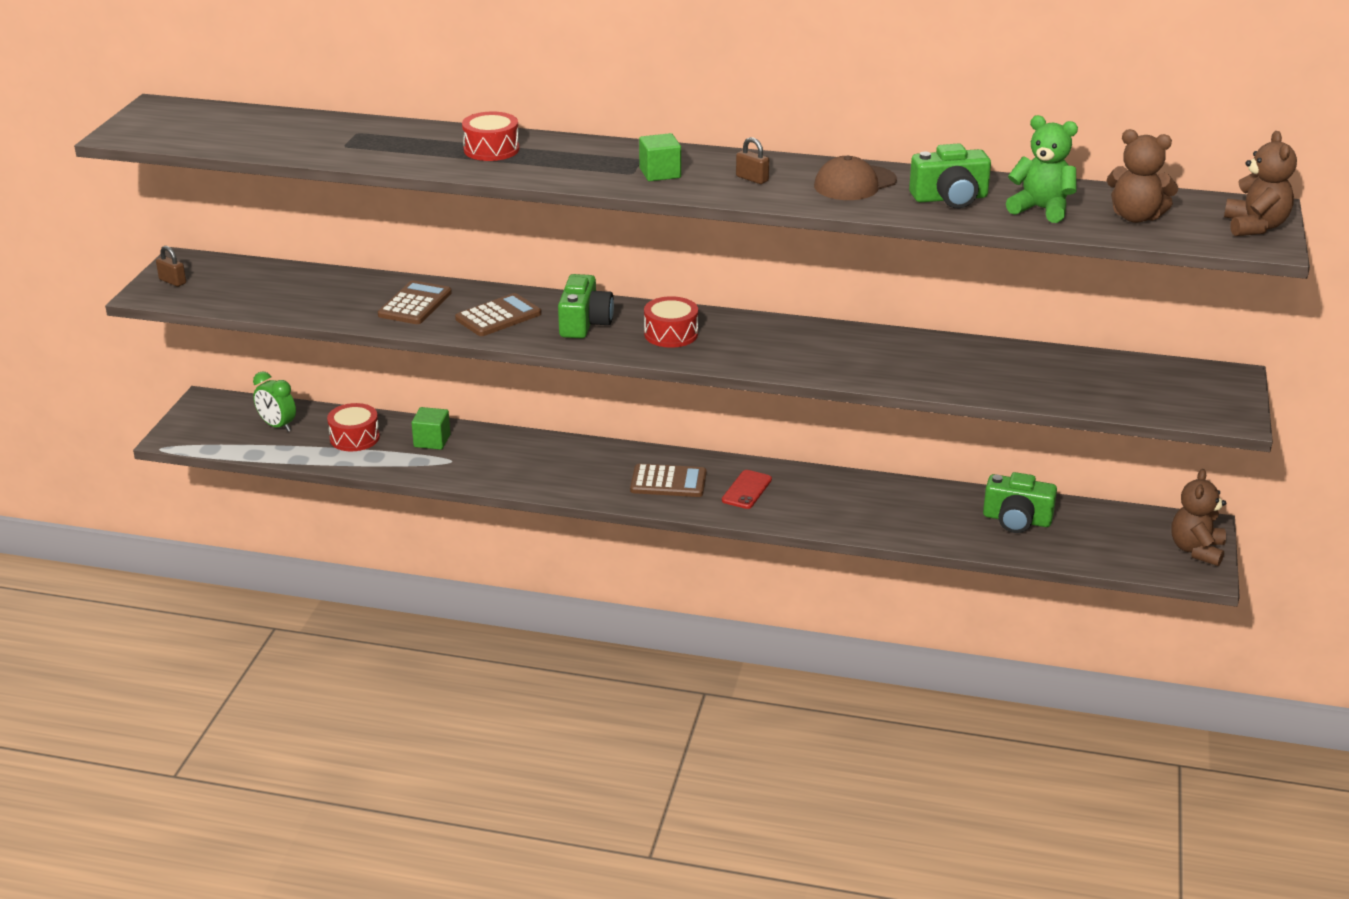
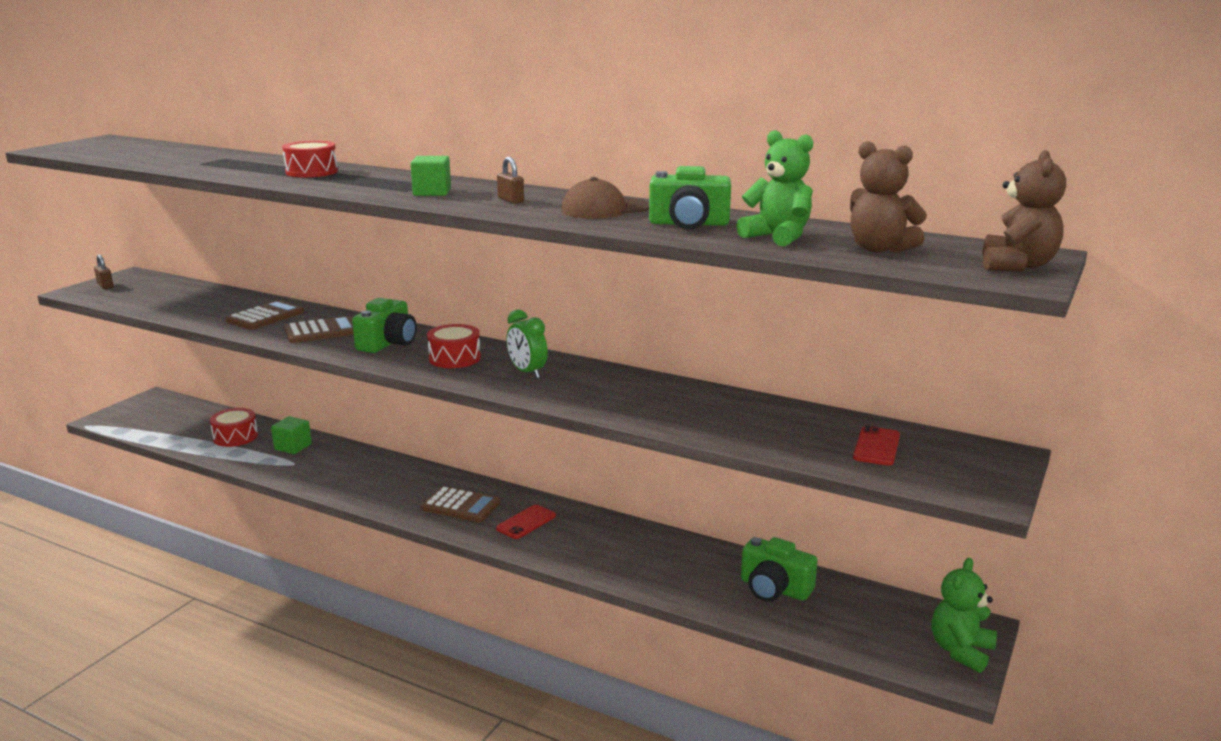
camera: 15 degrees right, 10 degrees down
(277, 426) = (186, 421): green clock -> green clock (527, 372)
(1124, 383) = (876, 447): none -> red phone
(1196, 550) = (961, 651): brown teddy bear -> green teddy bear

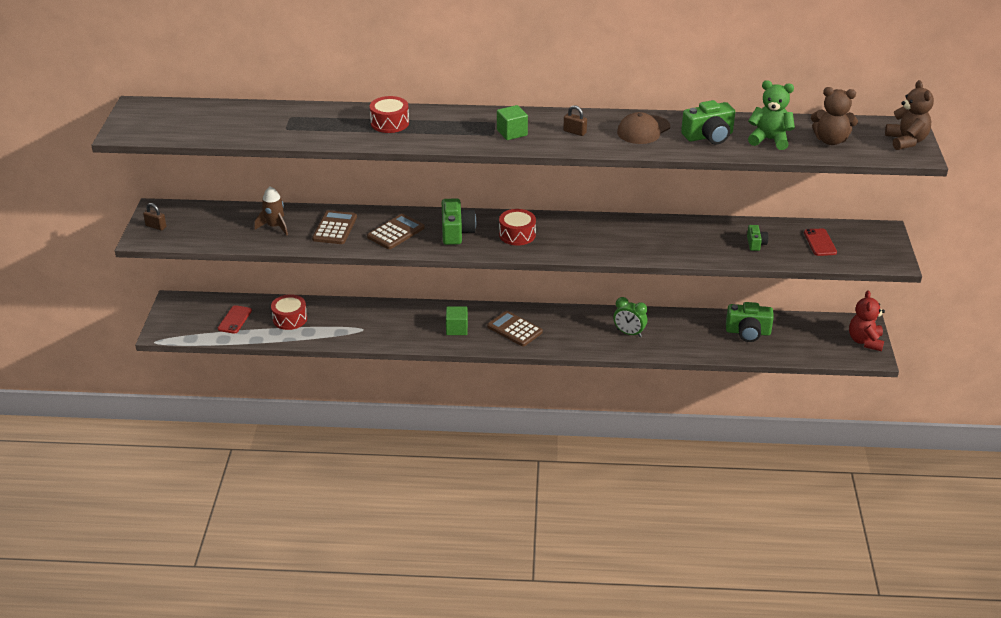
camera: 25 degrees left, 15 degrees up
(210, 305) = (275, 226): none -> brown rocket
(293, 447) = (344, 315): green cube -> green cube (457, 329)
(461, 506) = (514, 329): brown calculator -> brown calculator turned 135 degrees counterclockwise
(526, 522) = (568, 329): red phone -> red phone (234, 320)
(527, 372) = (577, 235): green clock -> green clock (629, 333)
(770, 428) = (756, 243): none -> green camera
(961, 651) = (865, 341): green teddy bear -> red teddy bear

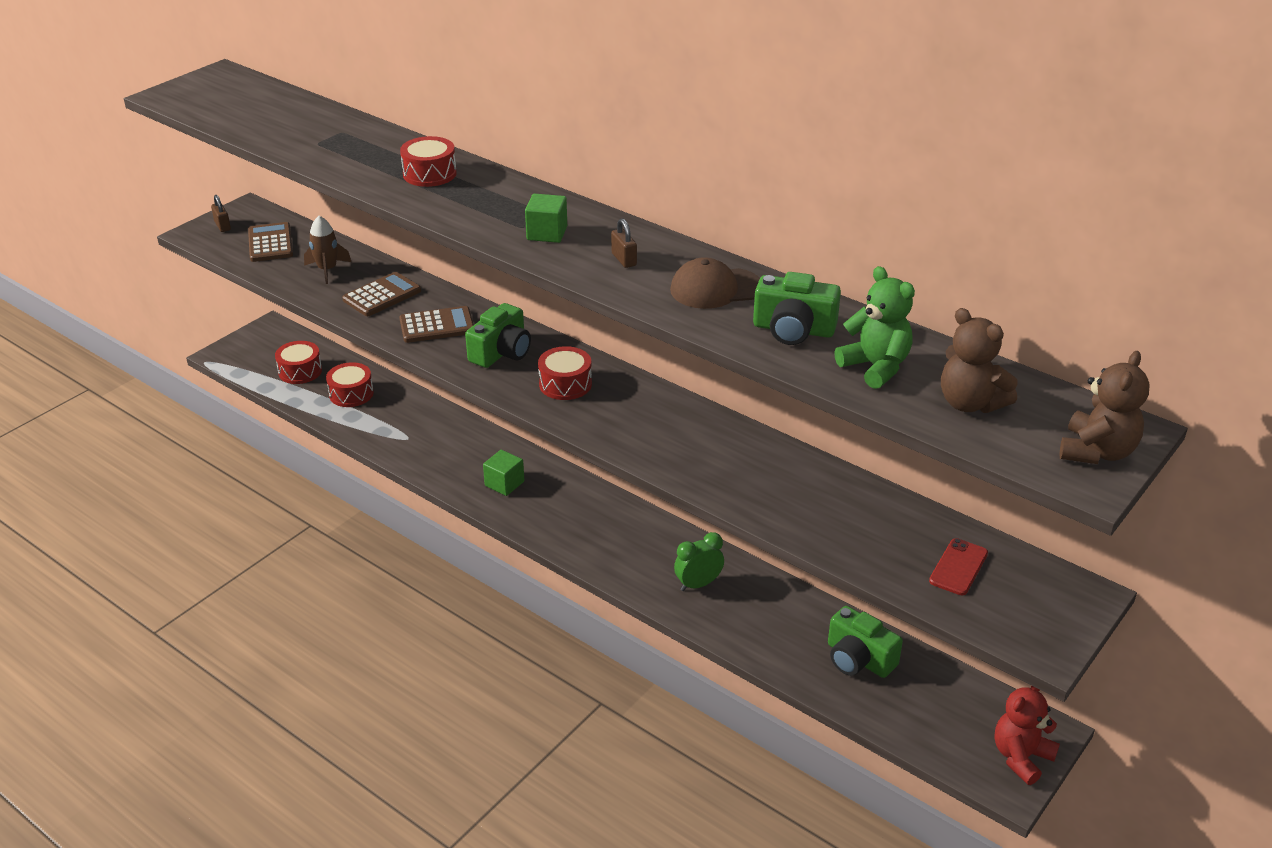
camera: 35 degrees right, 0 degrees up
(234, 320) = (300, 371): red phone -> red drum
(514, 329) = (567, 514): brown calculator -> brown calculator (270, 243)
(629, 333) = (698, 584): green clock -> green clock turned 90 degrees clockwise
(756, 243) = (859, 527): green camera -> none

